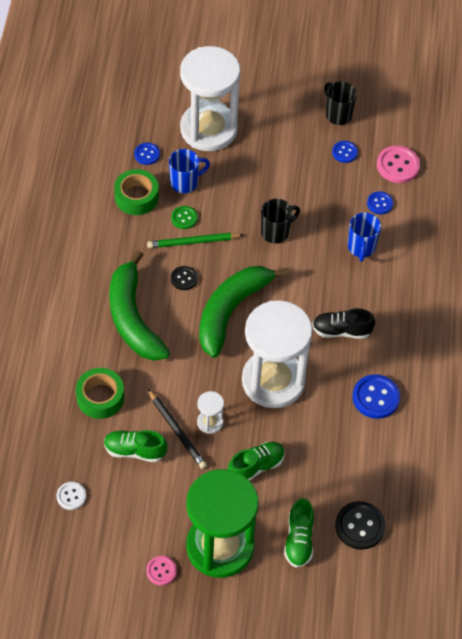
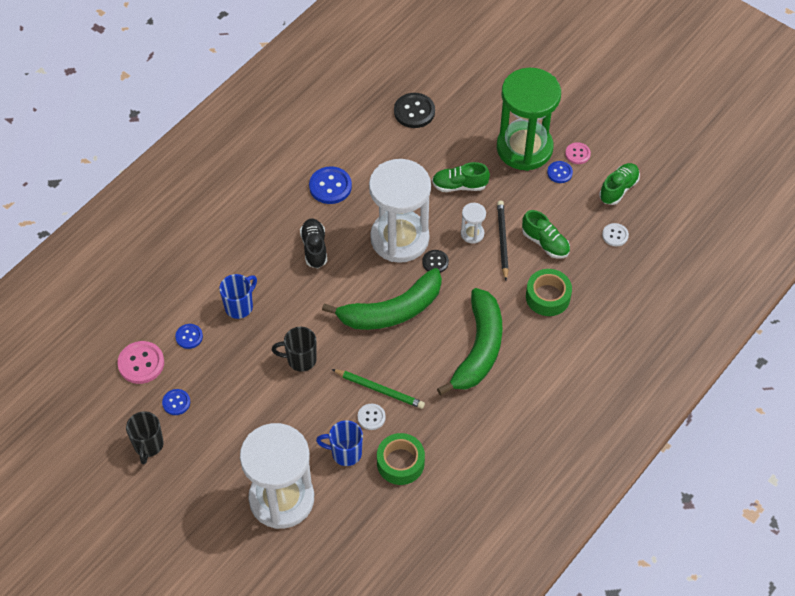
camera: 145 degrees left, 0 degrees up
(147, 154) = (360, 504): blue button -> blue button (559, 173)
(184, 218) = (371, 417): green button -> white button
(184, 279) = (411, 360): black button -> black button (435, 262)
(299, 540) = (464, 124): green shoe -> green shoe (618, 189)
(341, 331) = (314, 248): black shoe -> black shoe turned 135 degrees counterclockwise

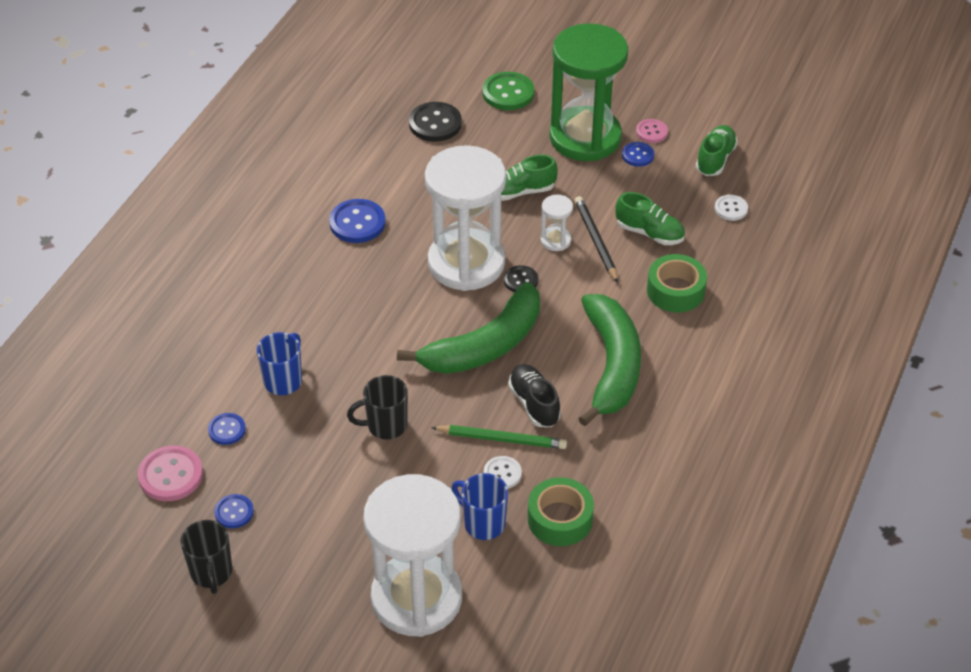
camera: 15 degrees left, 10 degrees down
(314, 248) = (360, 295): black shoe -> black shoe (534, 404)
(345, 453) = (483, 523): blue mug -> blue mug turned 45 degrees clockwise
(478, 95) = (508, 93): none -> green button

